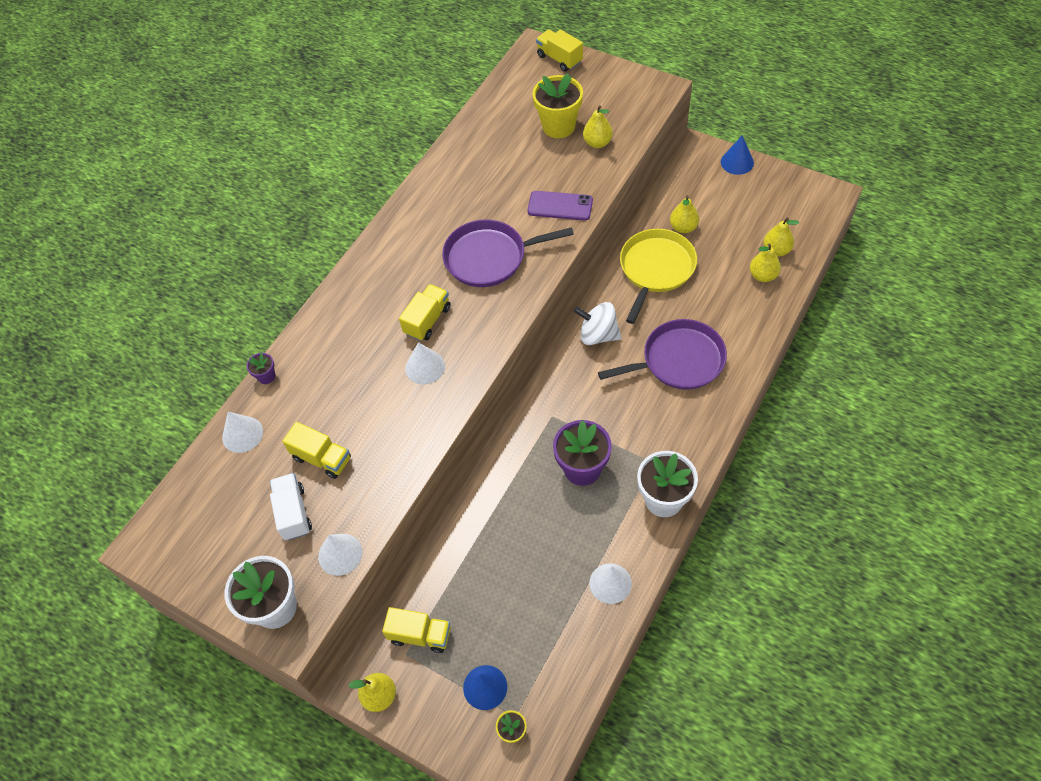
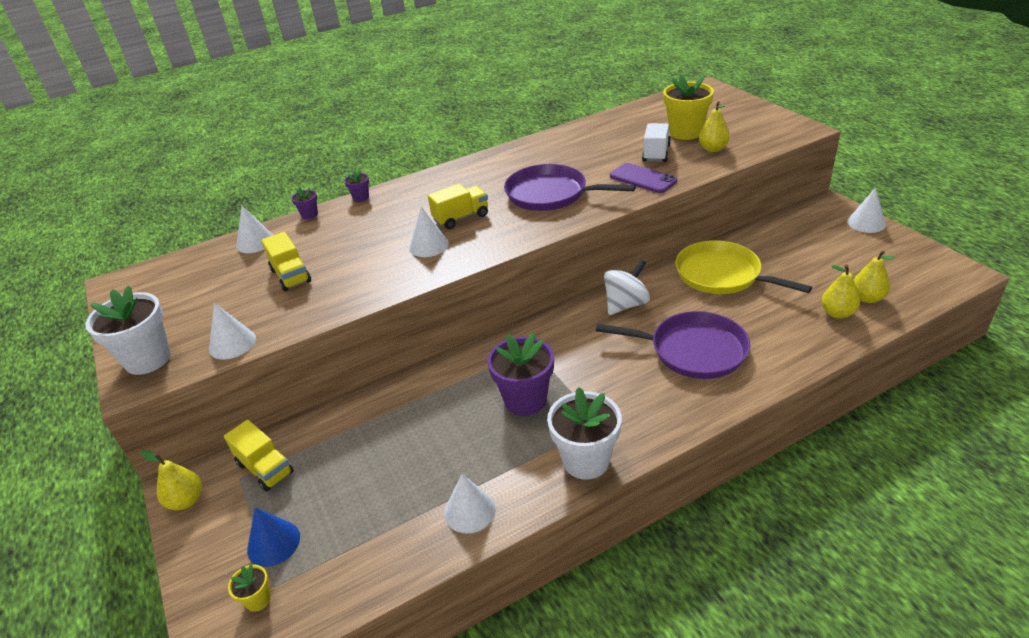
camera: 30 degrees right, 20 degrees down
(293, 513) = (232, 302): white truck -> white truck (656, 153)
(301, 332) = (361, 198): none -> purple flower pot
(559, 59) = (721, 96): yellow truck -> none
(598, 335) = (626, 304): white spinning top -> white spinning top turned 90 degrees clockwise
(655, 269) = (722, 275): yellow pan -> yellow pan turned 105 degrees counterclockwise
(683, 227) = (773, 253): yellow pear -> none
(737, 162) = (866, 223): blue cone -> white cone

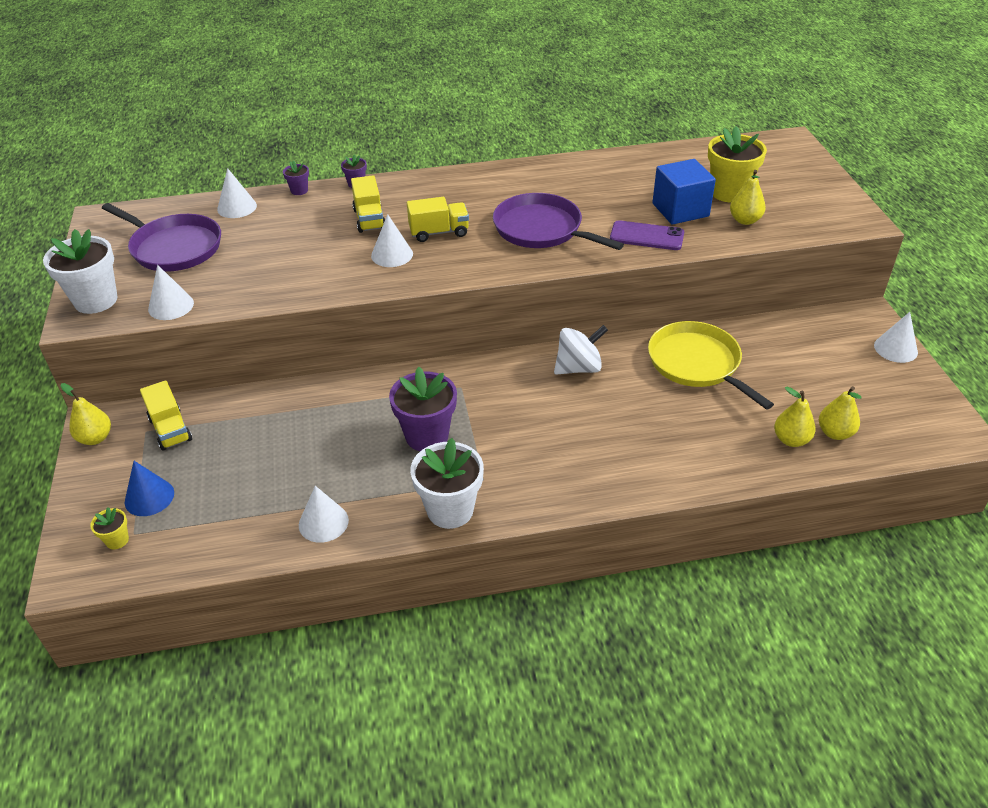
camera: 15 degrees right, 5 degrees up
(291, 276) = (251, 252): yellow truck -> yellow truck (369, 219)
(643, 178) = (646, 236): purple phone -> purple phone turned 45 degrees counterclockwise
(656, 153) = (680, 210): white truck -> blue cube
(693, 350) = (616, 435): purple pan -> purple pan (173, 247)

